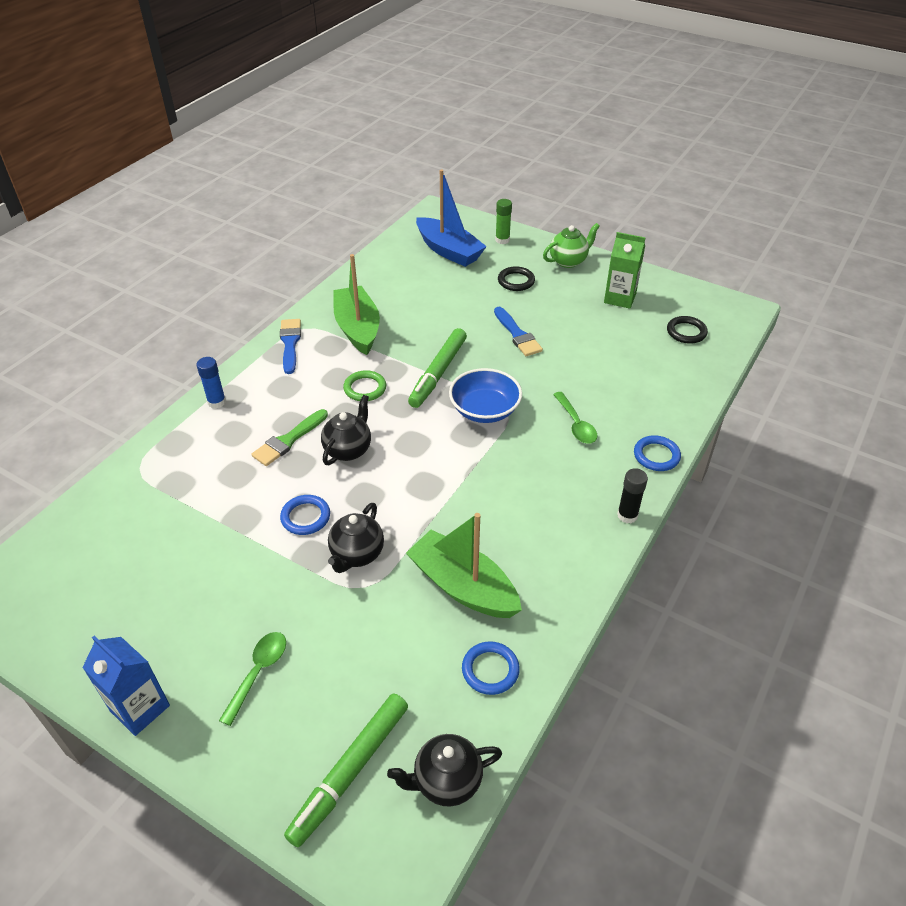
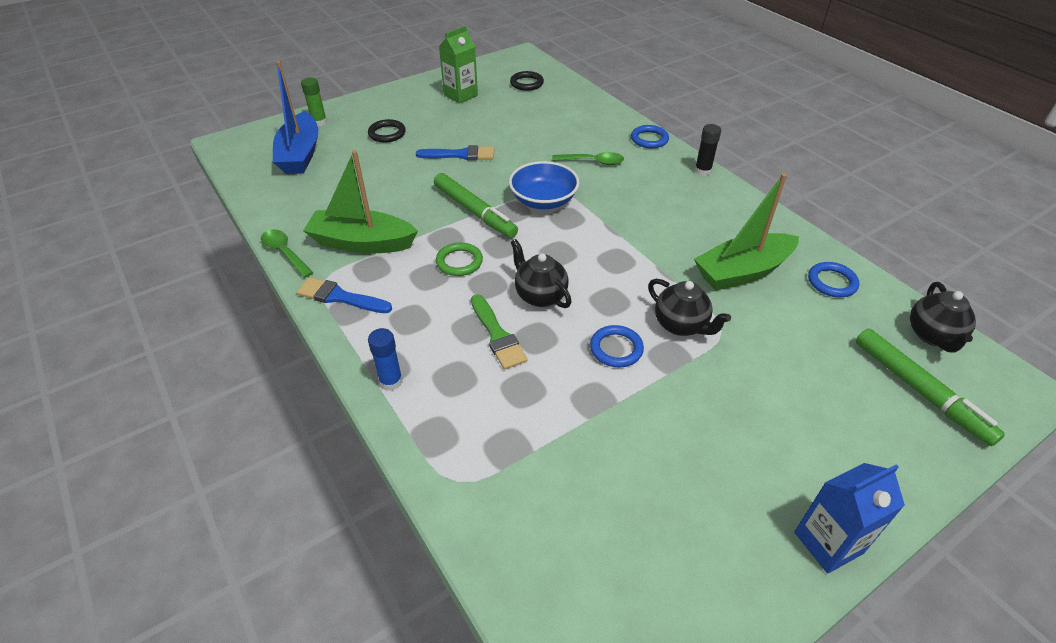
camera: 65 degrees left, 0 degrees up
(258, 672) = (803, 430): green spoon -> green spoon (285, 253)
(449, 251) = (300, 154): blue boat -> blue boat turned 105 degrees clockwise
(568, 261) = (388, 101): green teapot -> none

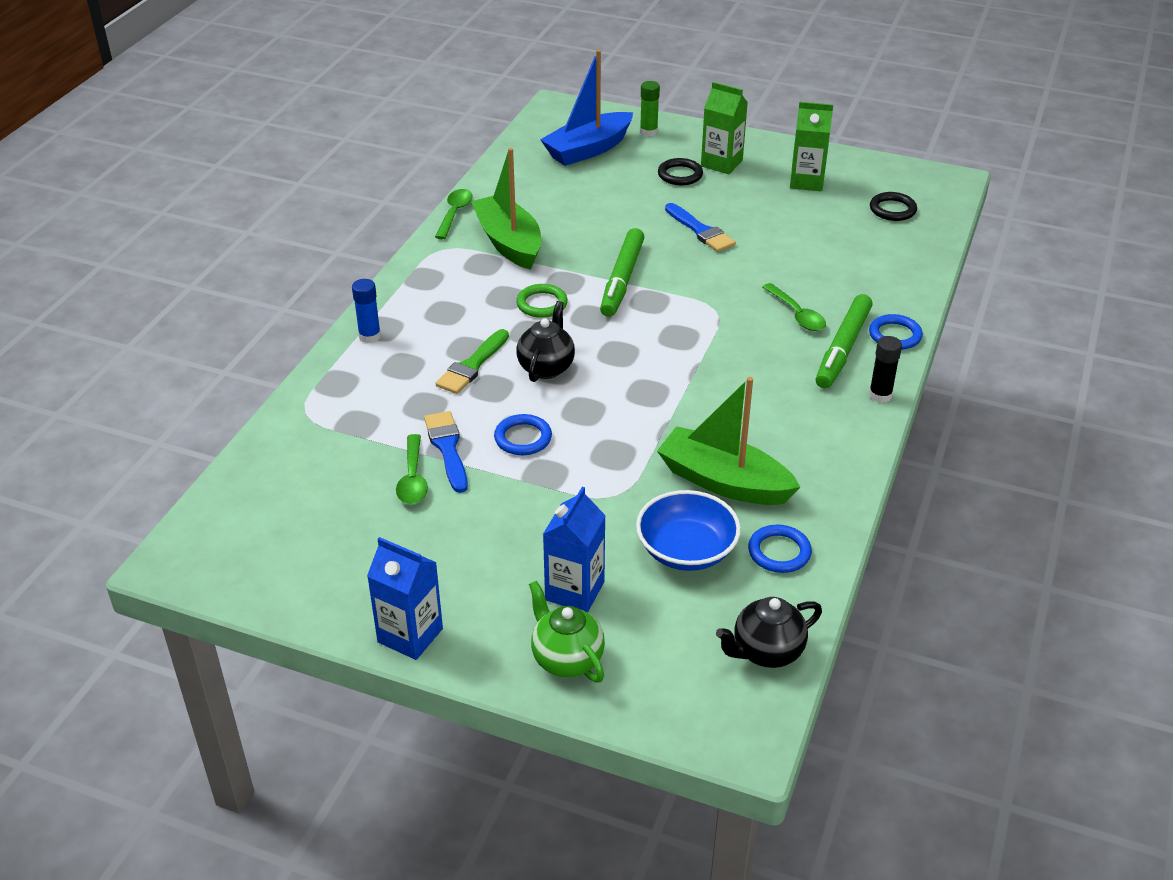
camera: 55 degrees right, 5 degrees down
(340, 297) = (433, 266): blue brush -> blue brush (447, 448)
(397, 113) = (721, 163): none -> green carton
(543, 200) = (689, 311): blue bowl -> blue bowl (686, 550)
(615, 442) = (413, 478): none -> green spoon
(681, 325) = (595, 466): black teapot -> none
(821, 404) = (574, 591): none -> blue carton
(900, 447) = (566, 659): none -> green teapot
(920, 390) = (663, 658): green marker -> green marker (843, 349)

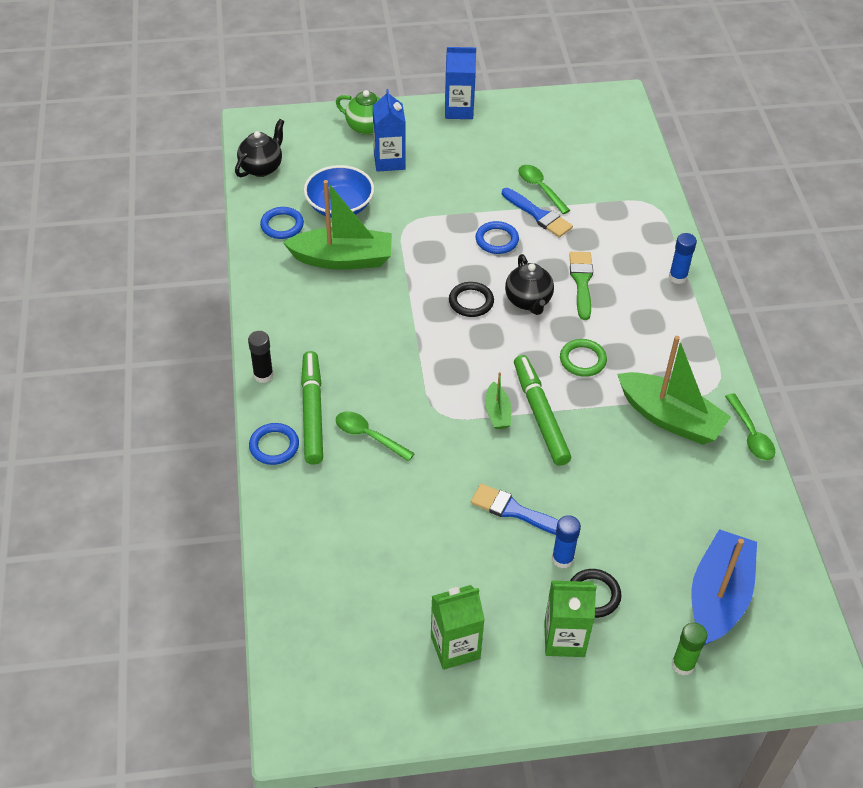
camera: 150 degrees right, 10 degrees up
(660, 293) = (497, 412): none -> green boat
(686, 197) = (562, 559): none -> blue glue stick
(892, 209) = (341, 637): black ring -> black ring (471, 302)

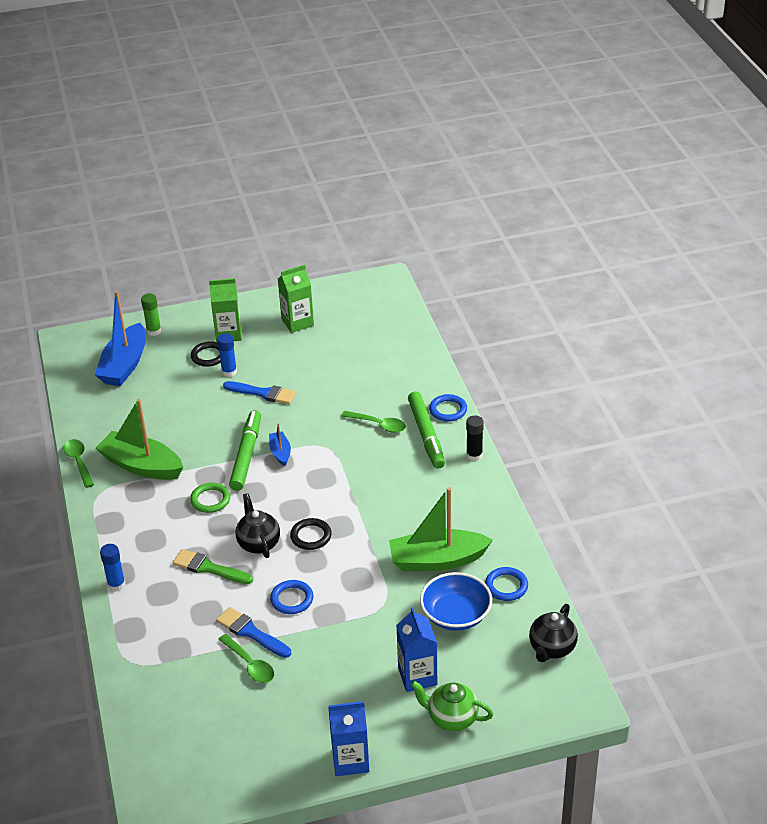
camera: 175 degrees right, 10 degrees down
(497, 412) = (280, 452): green boat -> blue boat
(540, 415) = (246, 455): green marker -> green marker turned 150 degrees counterclockwise
(581, 282) = (209, 568): green brush -> green brush turned 120 degrees clockwise

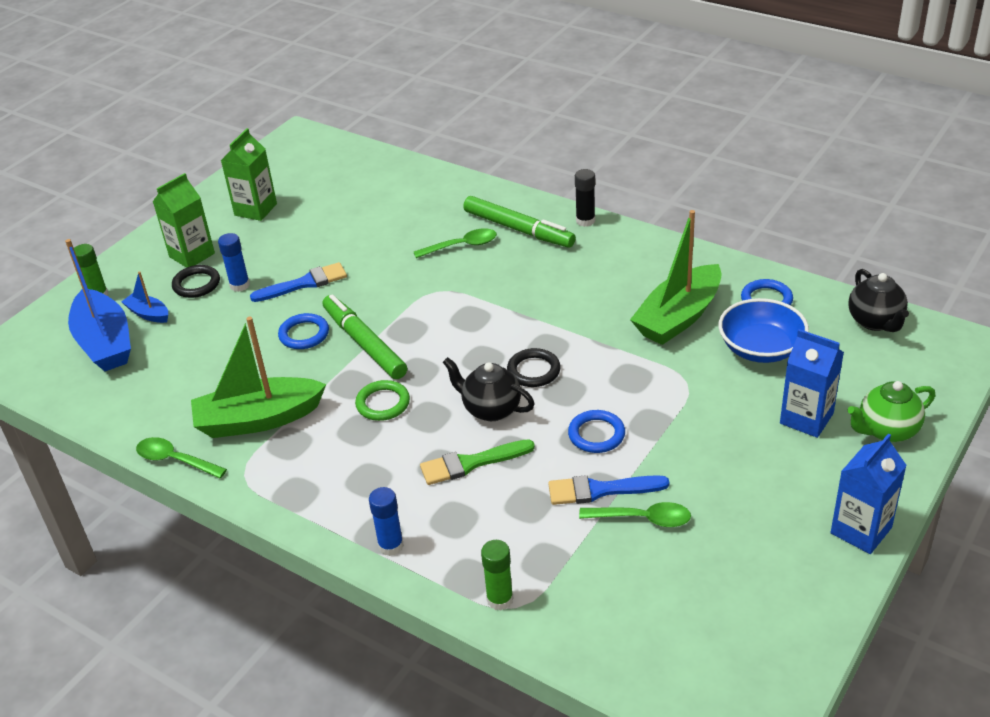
camera: 40 degrees left, 0 degrees up
(128, 652) = (500, 599): none -> green glue stick
(280, 452) = (397, 321): blue boat -> blue boat (148, 314)
(448, 410) = (509, 200): blue ring -> blue ring (304, 334)

